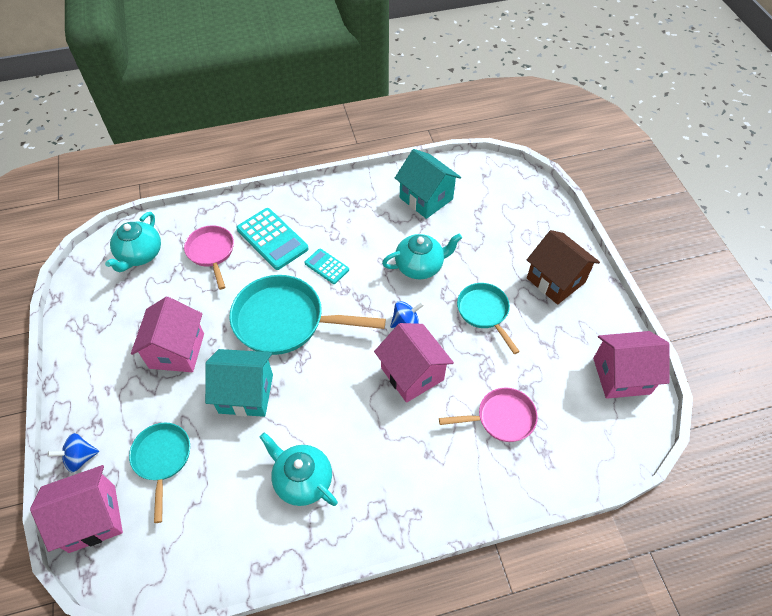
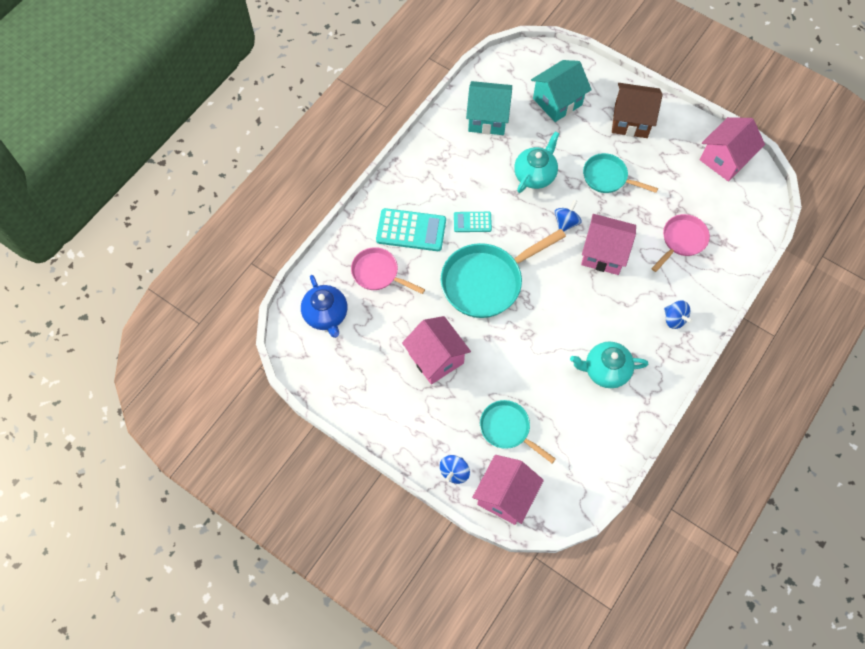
camera: 40 degrees left, 10 degrees up
(140, 255) = (326, 315): turquoise teapot -> blue teapot
(246, 393) = (514, 348): turquoise house -> turquoise house (557, 102)
(418, 487) = (674, 319): none -> blue spinning top

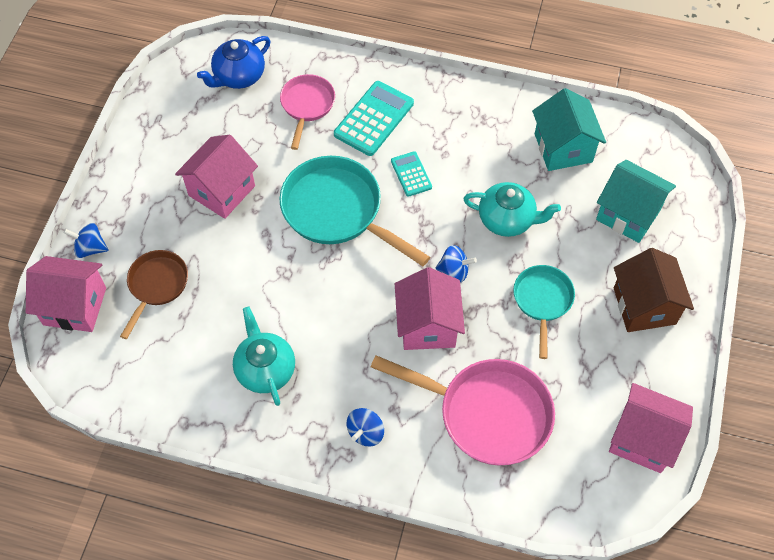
camera: 70 degrees right, 5 degrees down
(411, 230) = (374, 119): turquoise calculator -> turquoise calculator turned 135 degrees counterclockwise
(507, 429) = (157, 285): turquoise pan -> brown pan
(682, 240) = (487, 413): pink pan -> pink pan, size x1.72

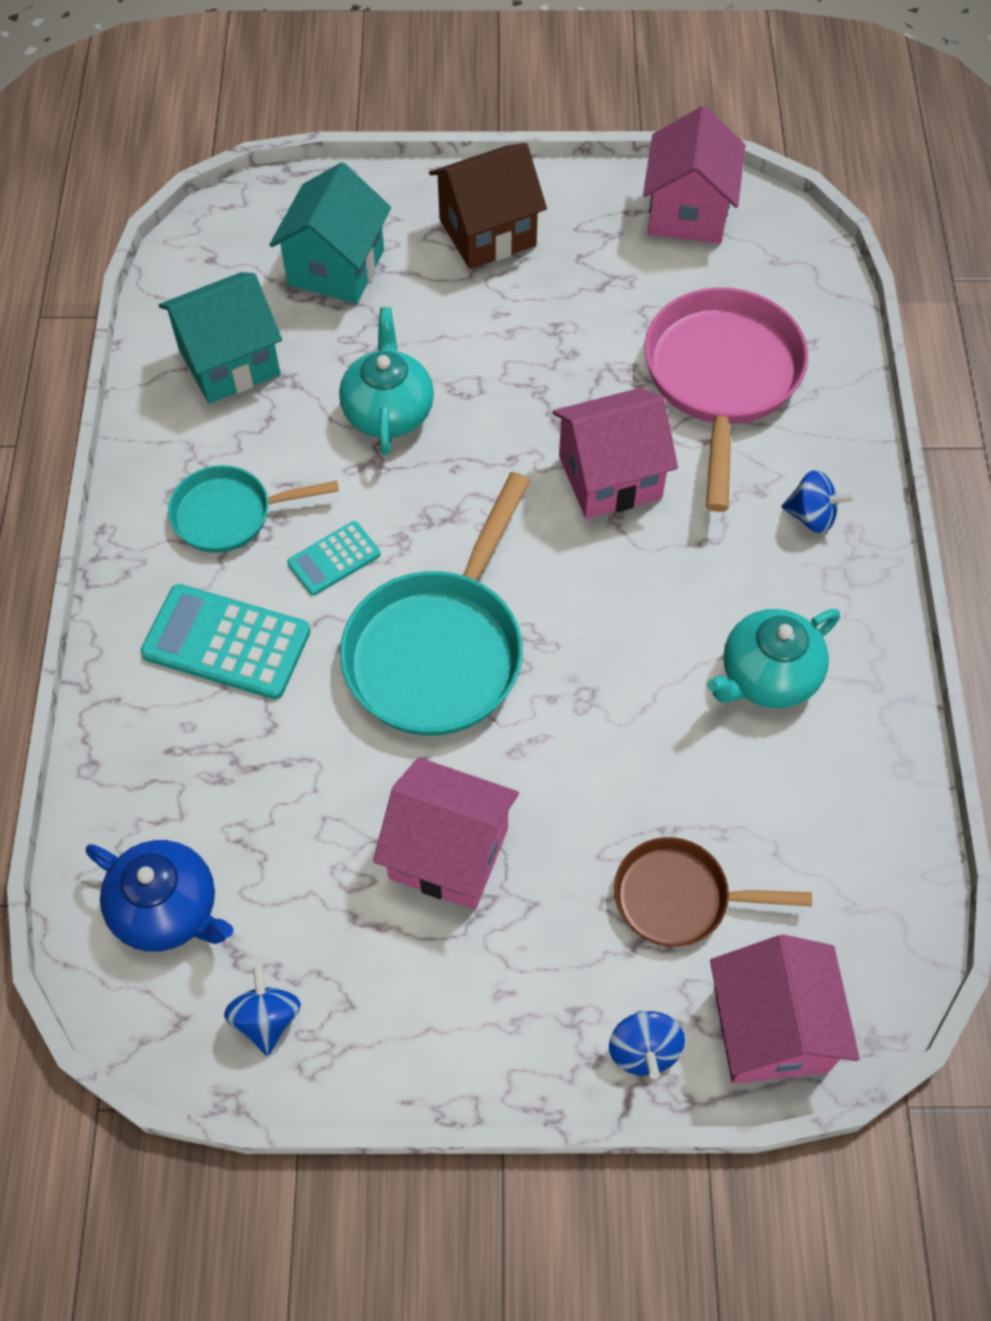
camera: 105 degrees left, 0 degrees up
(307, 106) = (218, 762): pink pan -> none
(454, 271) = (504, 462): blue spinning top -> blue spinning top (266, 1019)
(542, 301) = (519, 345): turquoise pan -> turquoise pan (229, 514)

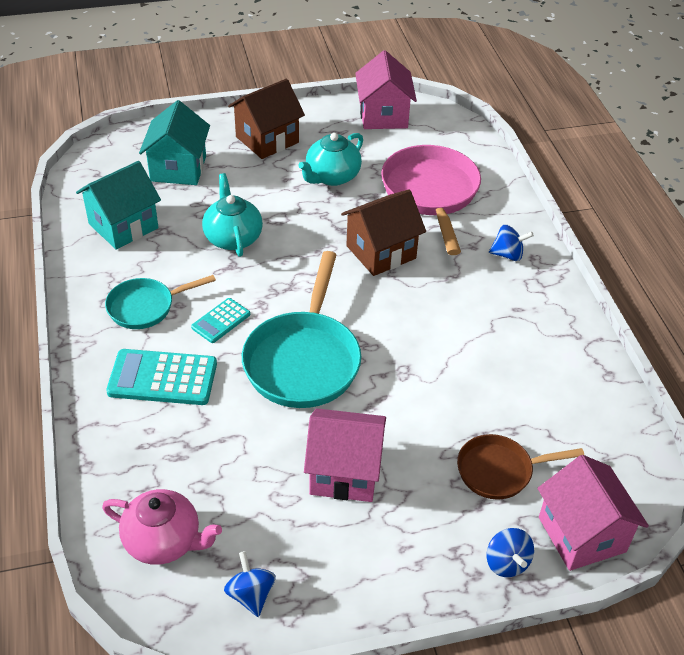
camera: 15 degrees left, 15 degrees down
(168, 909) = (164, 541): blue teapot -> pink teapot
(610, 477) = (381, 252): pink house -> brown house
(767, 676) = (511, 341): turquoise teapot -> turquoise teapot (332, 177)

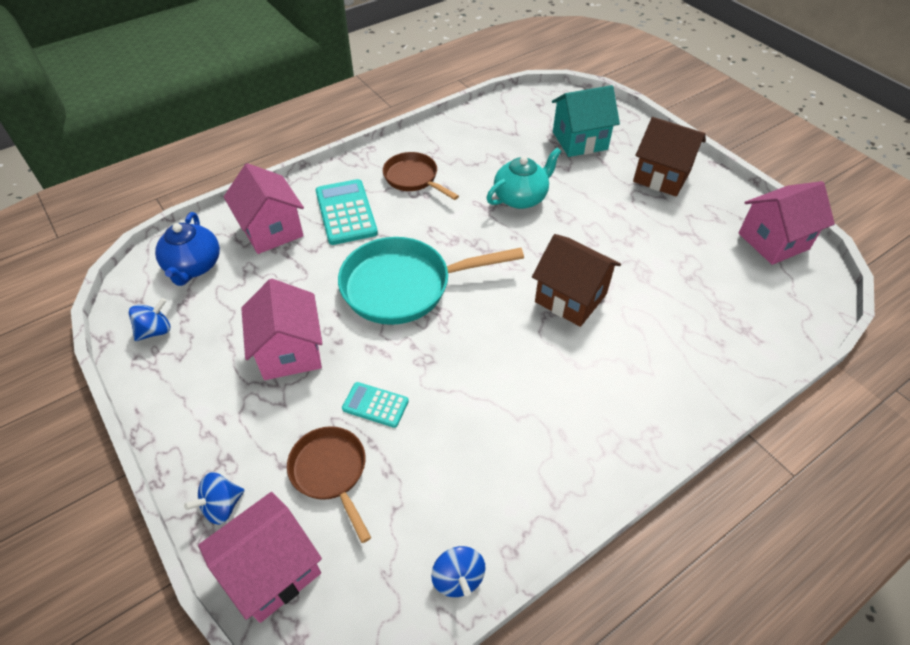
camera: 70 degrees right, 5 degrees up
(123, 226) = (492, 137): turquoise house -> none
(145, 307) = (413, 178): turquoise pan -> brown pan
(148, 452) = (272, 230): none -> pink house
(164, 541) = (194, 266): pink teapot -> blue teapot
(221, 321) = (421, 223): turquoise calculator -> turquoise calculator (375, 405)
(332, 177) = (648, 232): turquoise teapot -> none
(431, 194) = (685, 312): pink pan -> none
(508, 255) = (640, 404): blue spinning top -> blue spinning top (458, 578)

